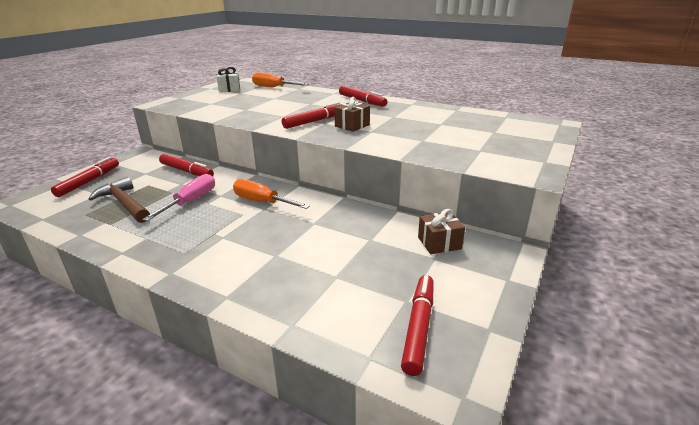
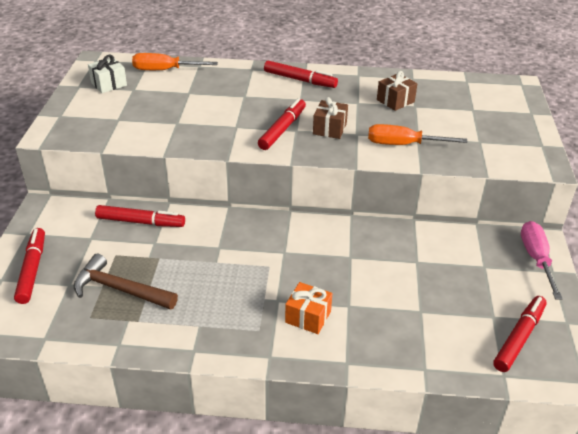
camera: 25 degrees left, 10 degrees up
(191, 201) = (195, 264): pink screwdriver -> pink screwdriver (536, 258)
(232, 254) = (308, 317): none -> orange gift
(262, 201) = (273, 244): orange screwdriver -> orange screwdriver (402, 144)
(419, 327) = (519, 338): red marker -> red marker turned 45 degrees clockwise
(439, 243) = (477, 248): brown gift -> brown gift (395, 101)

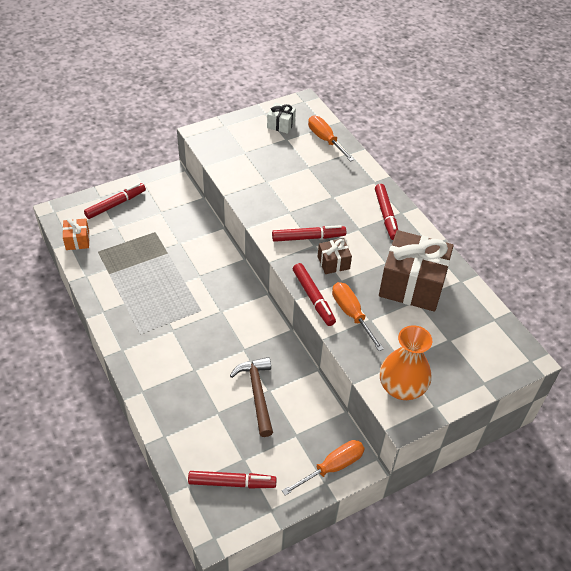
camera: 55 degrees right, 10 degrees up
(119, 289) = (127, 251): brown hammer -> brown hammer (257, 393)
(140, 222) = (193, 225): red marker -> red marker (313, 298)
(308, 317) = (168, 353): orange gift -> orange gift (77, 240)
(395, 101) = (412, 284): brown gift -> brown gift, size x2.13
(510, 153) = (401, 387): none -> orange vase
(536, 258) = (333, 467): pink screwdriver -> orange screwdriver

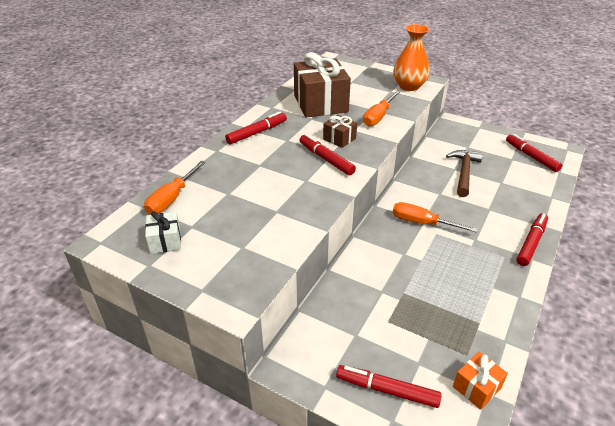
camera: 120 degrees left, 10 degrees down
(257, 393) = (464, 172): brown hammer -> brown hammer turned 150 degrees clockwise
(313, 298) = (385, 135): red marker -> red marker (531, 243)
(333, 467) = (466, 128): orange screwdriver -> orange screwdriver (421, 223)

